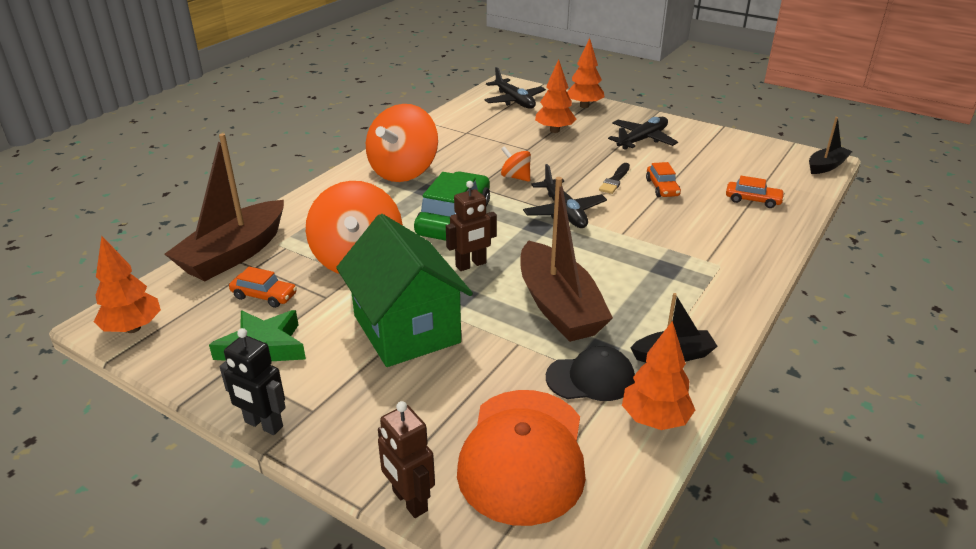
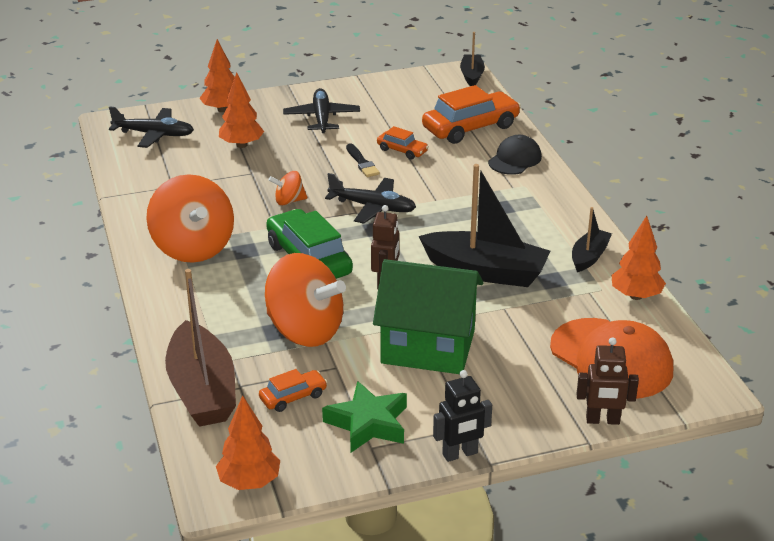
camera: 50 degrees left, 0 degrees up
(558, 306) = (486, 271): brown boat -> black boat
(590, 378) = (573, 298): black cap -> black cap (515, 159)
(753, 200) = (470, 127): orange car -> orange car, size x1.96

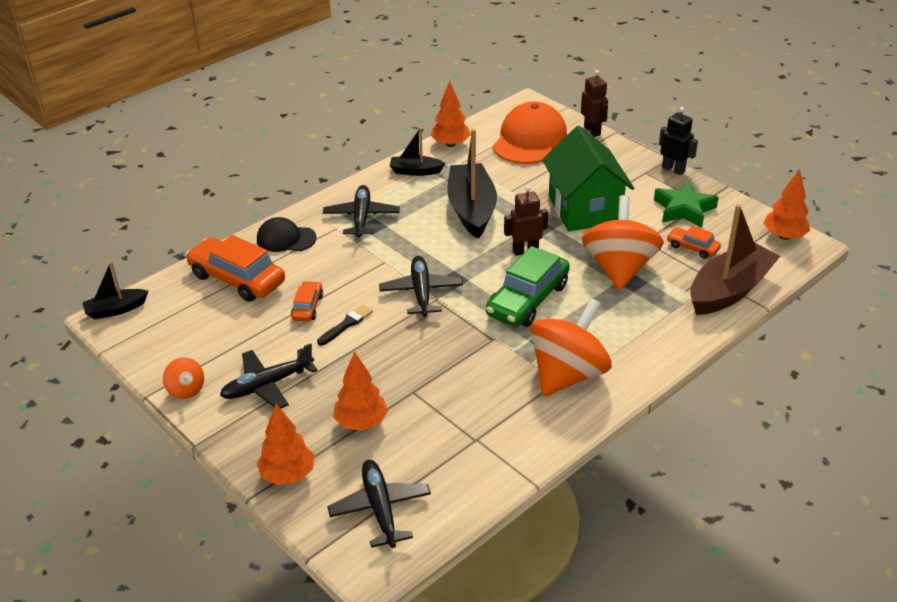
camera: 115 degrees left, 5 degrees up
(289, 201) = (447, 345): orange spinning top -> orange spinning top (186, 390)
(521, 204) = (361, 217): none -> black plane

